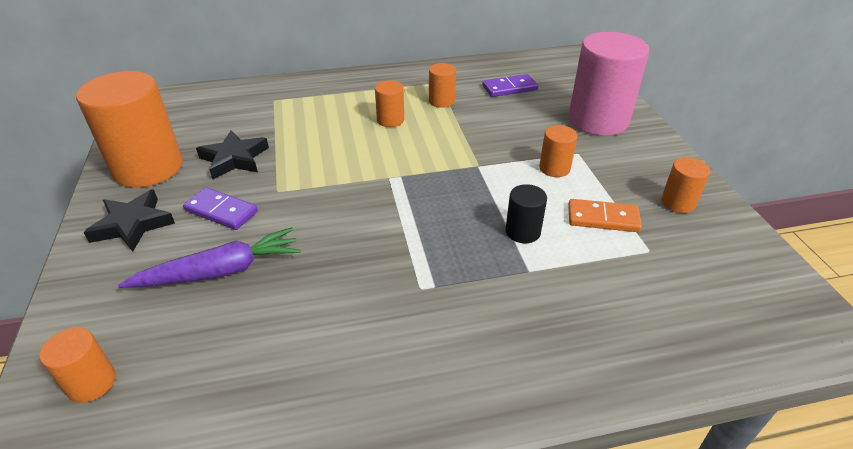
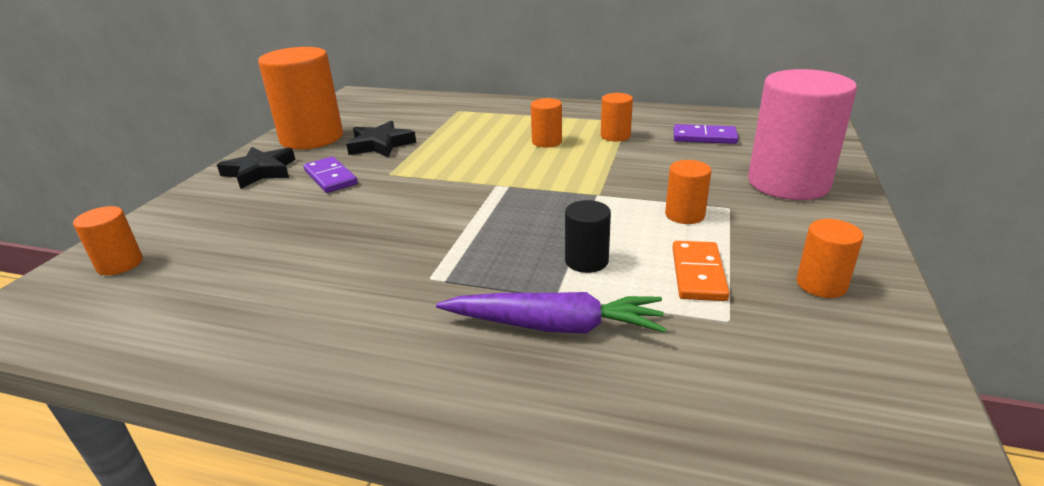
camera: 30 degrees right, 10 degrees down
(220, 271) = (283, 218): purple carrot -> purple carrot (554, 326)
(603, 218) = (698, 274): orange domino -> orange domino turned 60 degrees clockwise

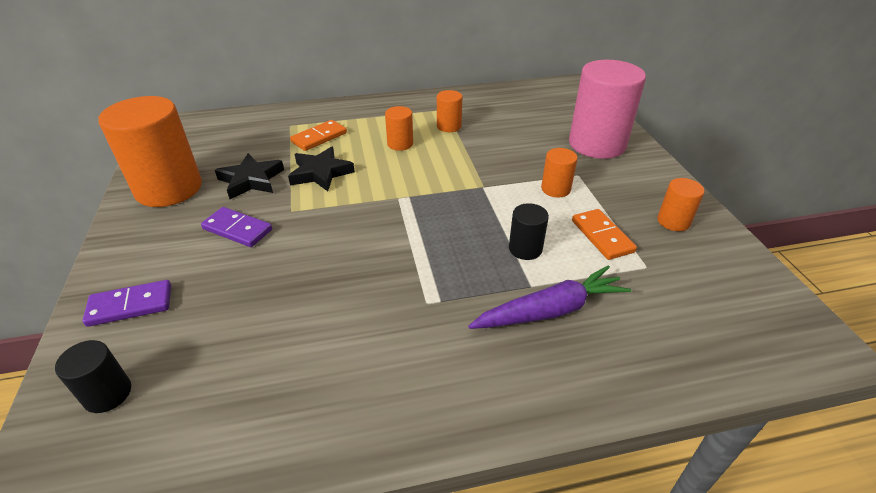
camera: 30 degrees left, 10 degrees up
(120, 264) = (108, 394): orange cylinder -> black cylinder
(260, 171) = (152, 242): black star -> black star (320, 173)
(473, 123) = (319, 137): none -> orange domino
(704, 137) = (513, 114): purple domino -> purple domino (130, 305)

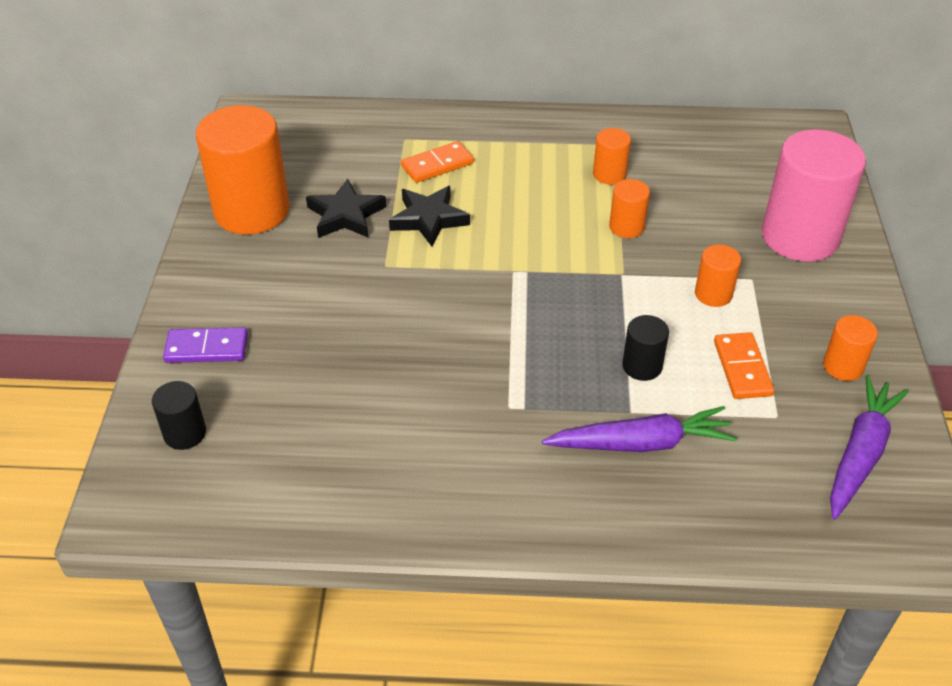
camera: 15 degrees right, 5 degrees up
(237, 229) = (322, 279): purple domino -> none
(400, 144) = (537, 192): orange cylinder -> orange cylinder (626, 227)
(723, 282) = (860, 453): none -> purple carrot

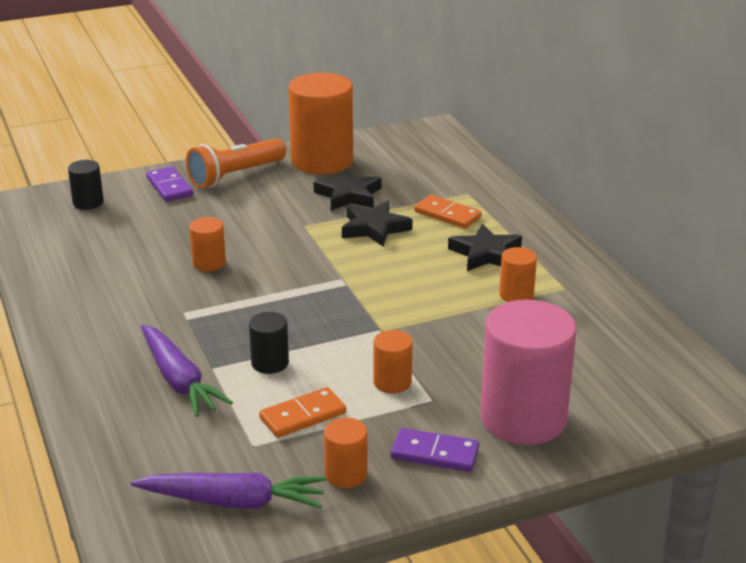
camera: 65 degrees right, 15 degrees down
(227, 286) = (235, 176): none -> orange flashlight
(527, 167) = (486, 254): none -> black star
(626, 227) = (448, 319): orange cylinder -> orange cylinder (209, 263)
(830, 302) = (435, 453): none -> purple domino

